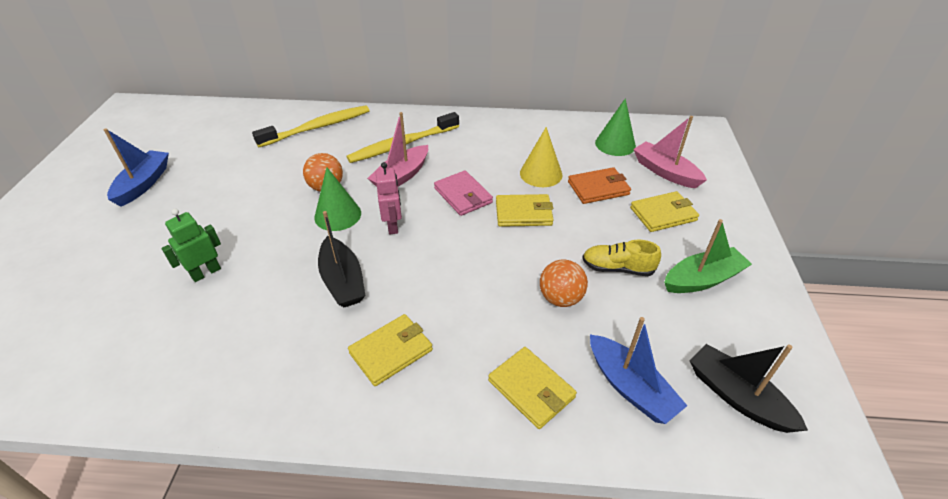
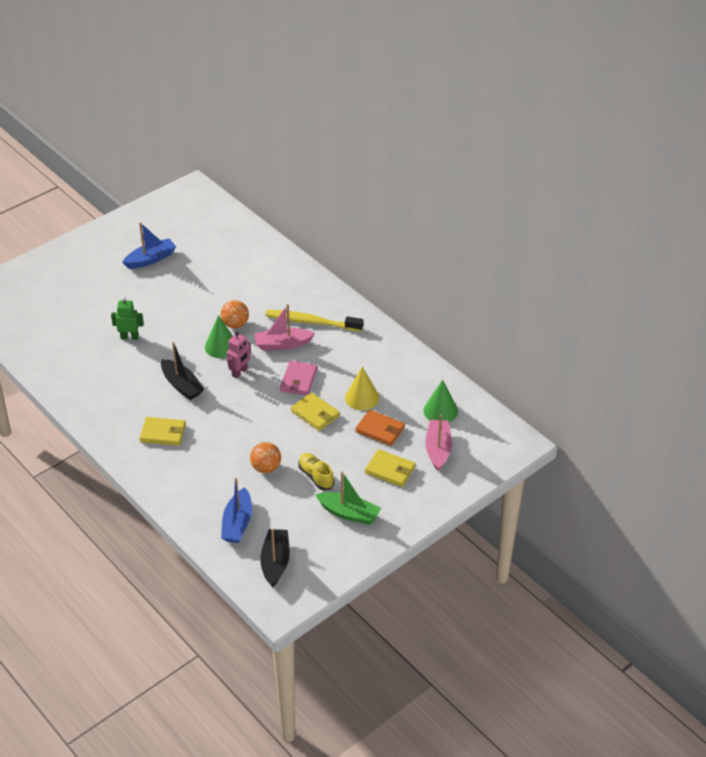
camera: 45 degrees right, 0 degrees up
(317, 127) = (279, 276): yellow toothbrush -> none
(343, 281) = (181, 385): black boat -> black boat turned 60 degrees counterclockwise
(531, 389) = (197, 491): yellow wallet -> none

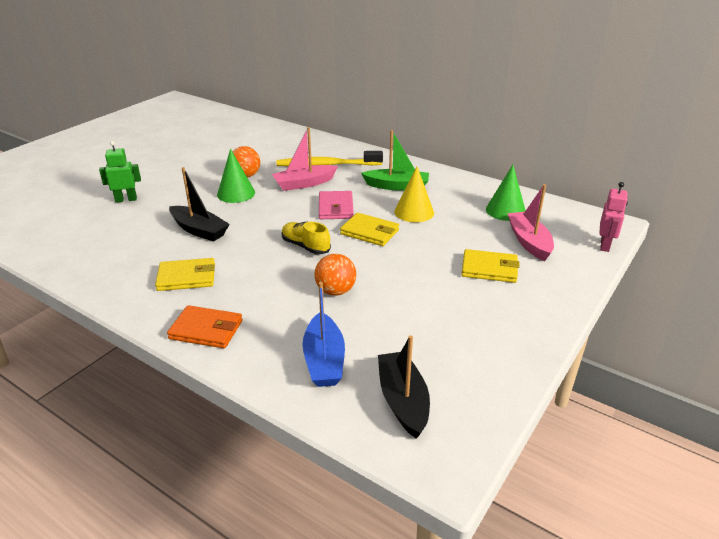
camera: 15 degrees left, 10 degrees down
(151, 259) = (140, 143): blue boat -> none
(240, 372) = (265, 210): pink robot -> pink robot (605, 245)
(316, 476) = (403, 289): yellow shoe -> yellow shoe (305, 246)
(349, 513) = (469, 321): green boat -> green boat (397, 186)
(380, 430) = (452, 235): orange wallet -> orange wallet (206, 330)

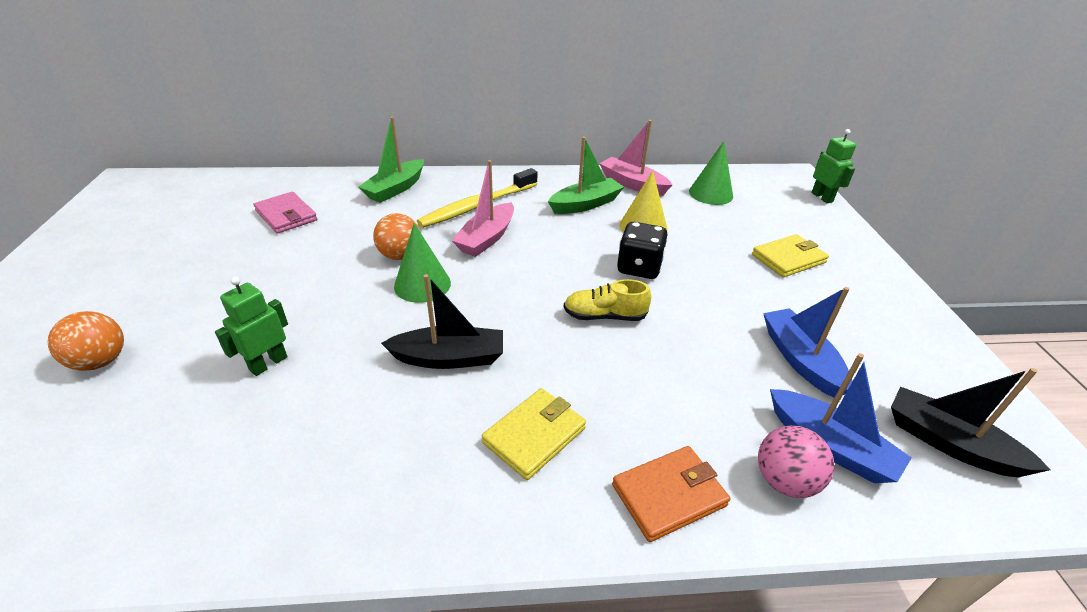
camera: 40 degrees left, 5 degrees up
(271, 357) = (784, 481): none -> pink ball
(294, 141) = (395, 189): none -> green boat
(335, 208) = (564, 254): pink wallet -> pink wallet (286, 215)
(335, 291) = (713, 354): orange ball -> orange ball (101, 361)
(369, 232) = (639, 268): yellow wallet -> black dice
(386, 319) = (800, 360): none -> blue boat
(529, 242) = (773, 217): pink boat -> pink boat (632, 184)
(605, 245) = (822, 197): pink robot -> green robot

